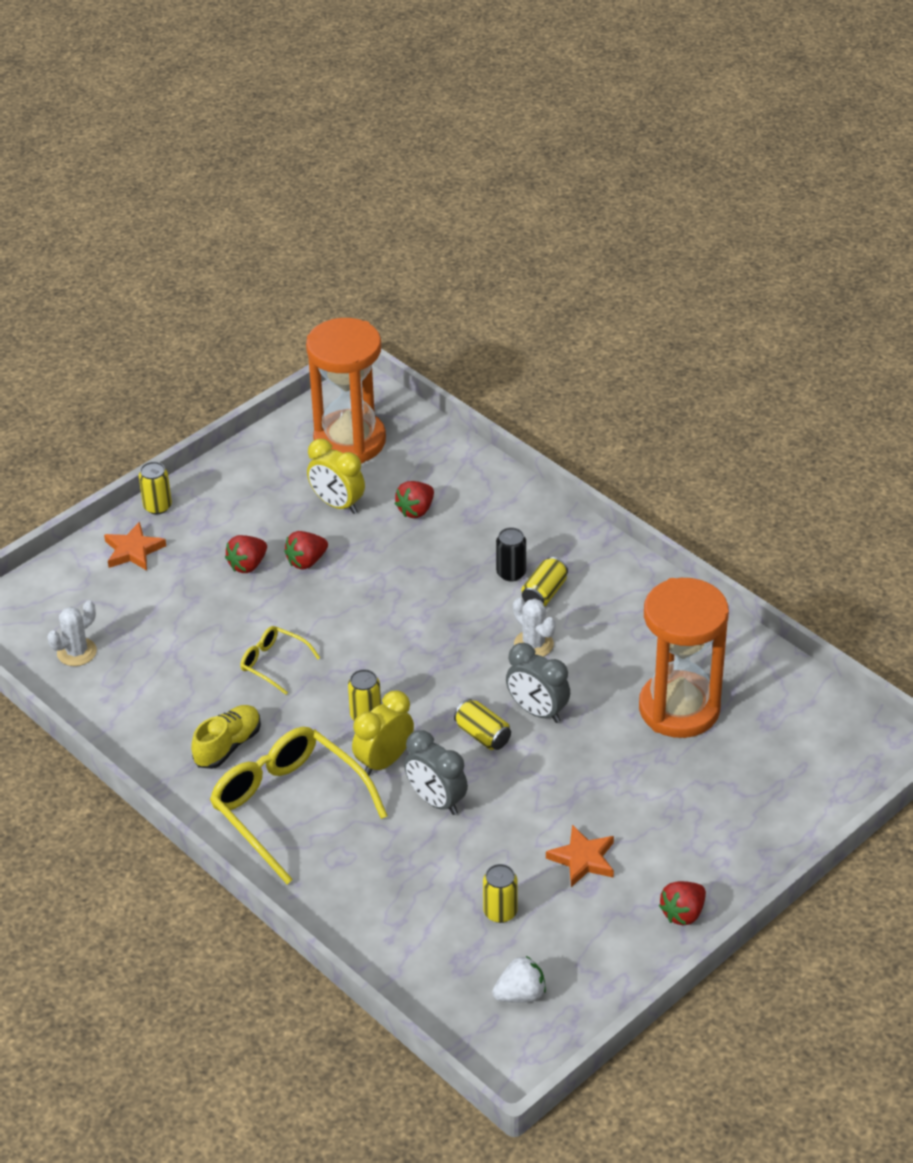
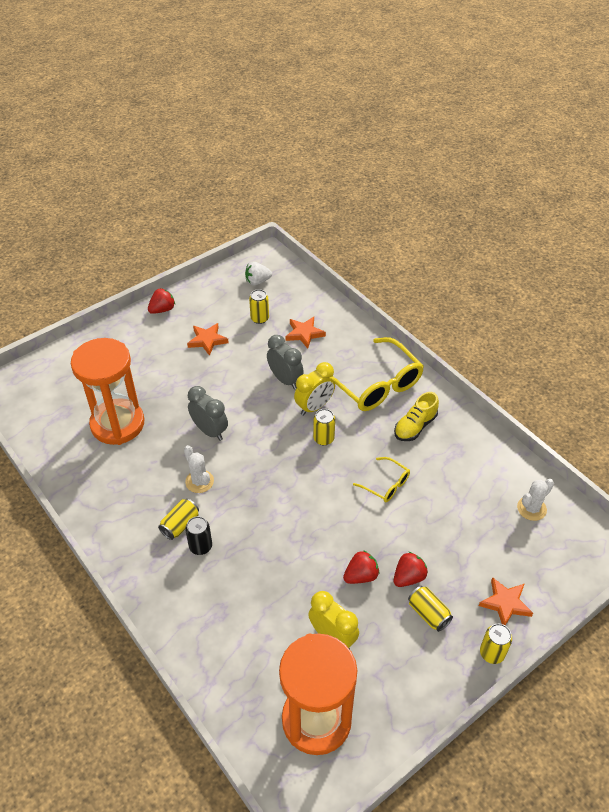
camera: 175 degrees left, 5 degrees up
(415, 888) = (304, 334): none -> orange star
(416, 510) = (265, 622): red strawberry -> none
(483, 735) = (249, 418): yellow can -> yellow can (428, 613)

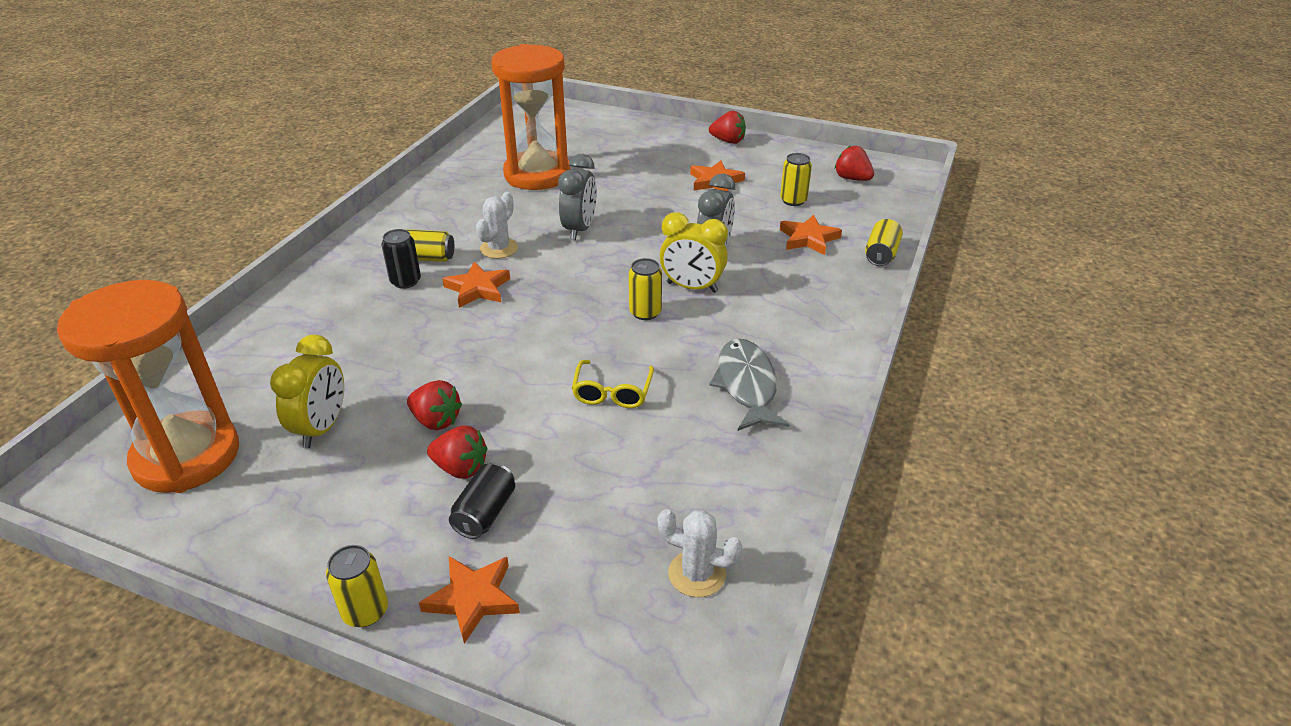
camera: 60 degrees right, 10 degrees down
(239, 510) = (478, 289): none -> orange star
(257, 281) = (852, 179): white strawberry -> red strawberry
(375, 384) = (787, 323): yellow glasses -> none
(415, 426) = (747, 385): yellow shoe -> grey fish
(428, 613) = (406, 510): yellow can -> yellow can (881, 254)
(449, 578) = (485, 513): none -> black can

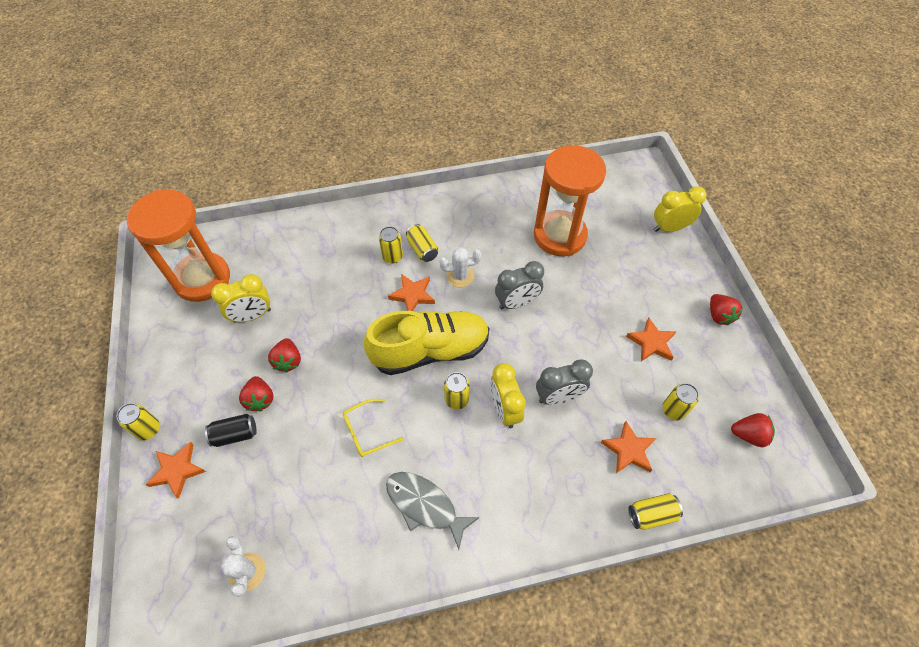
camera: 55 degrees right, 20 degrees up
(405, 281) = (392, 256): black can -> yellow can
(565, 305) = (430, 351): none -> yellow shoe
(611, 122) = (669, 228): none -> yellow clock
(747, 385) = (425, 505): grey fish -> grey fish turned 105 degrees counterclockwise
(852, 179) = (748, 435): red strawberry -> red strawberry turned 90 degrees clockwise

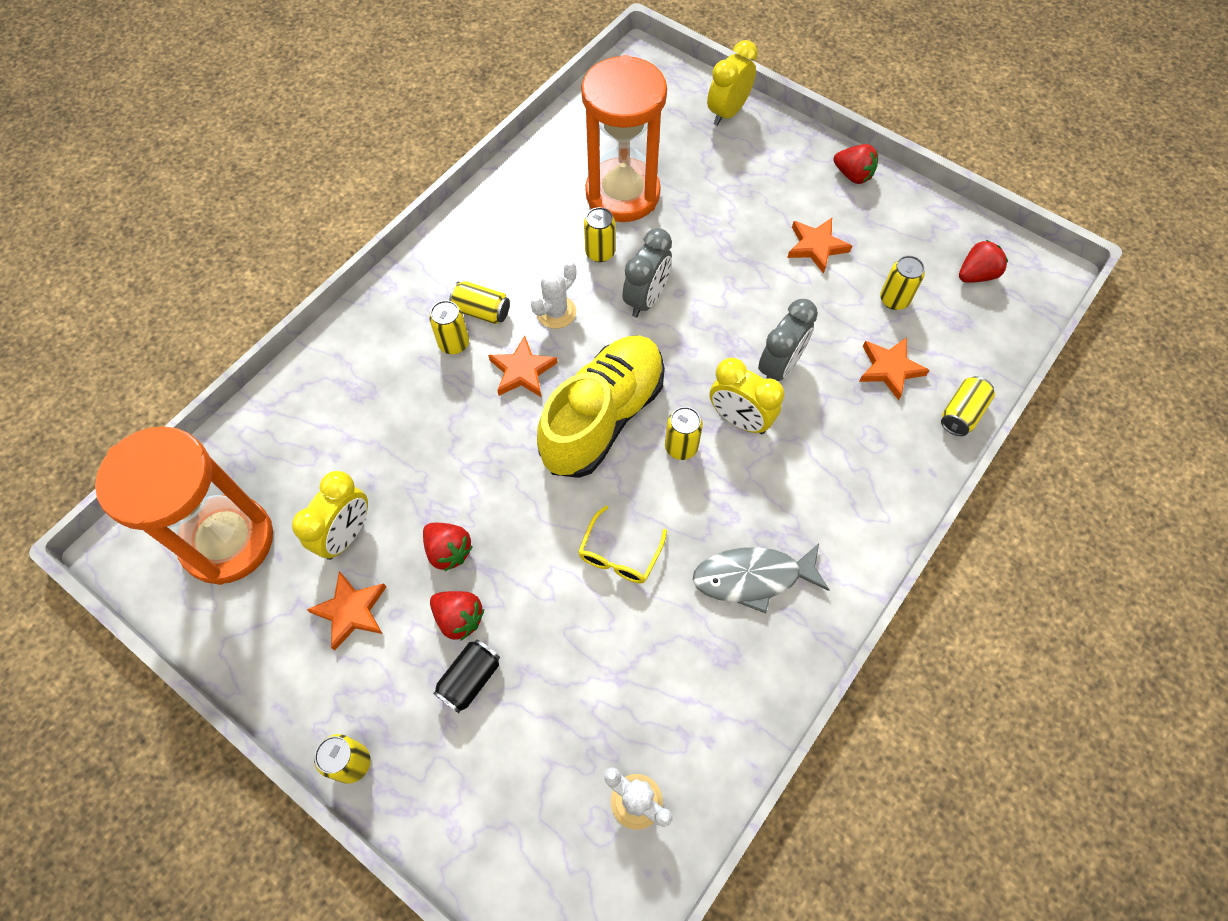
camera: 40 degrees left, 5 degrees up
(177, 470) = (441, 774): orange star -> orange star (351, 611)
(515, 260) = (600, 252): none -> yellow can

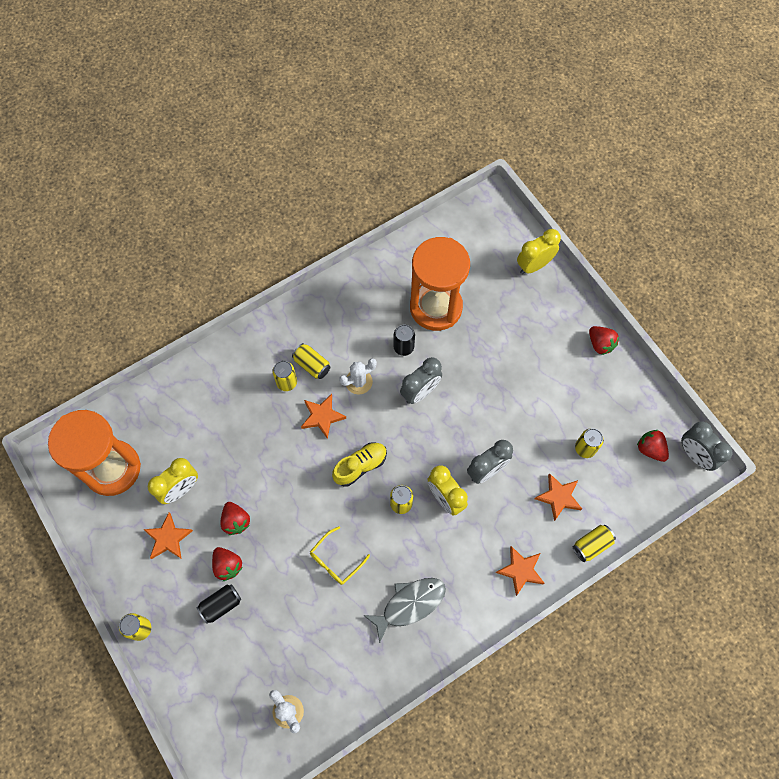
camera: 20 degrees right, 5 degrees up
(600, 252) = (403, 347): yellow can -> black can
(603, 417) = (360, 466): yellow shoe -> yellow shoe, size x0.54
(752, 577) = (410, 604): grey fish -> grey fish turned 135 degrees clockwise
(816, 246) = (550, 391): orange star -> orange star (521, 570)
(976, 275) = (650, 449): red strawberry -> red strawberry turned 120 degrees counterclockwise
(1034, 265) = (695, 455): none -> grey clock

